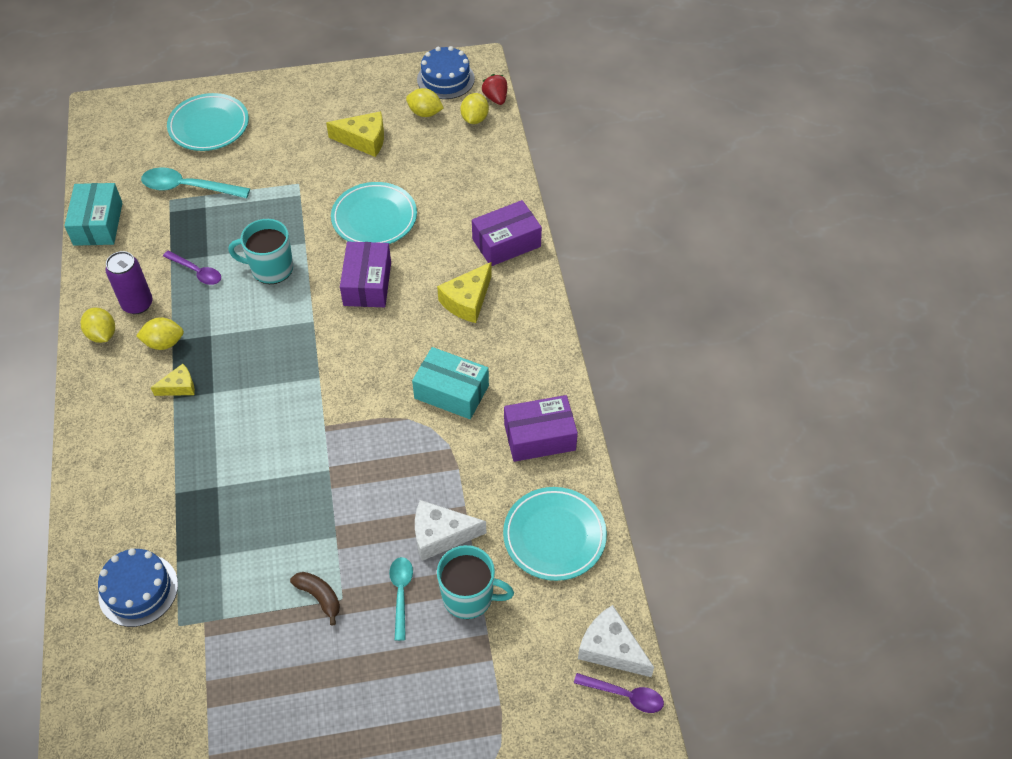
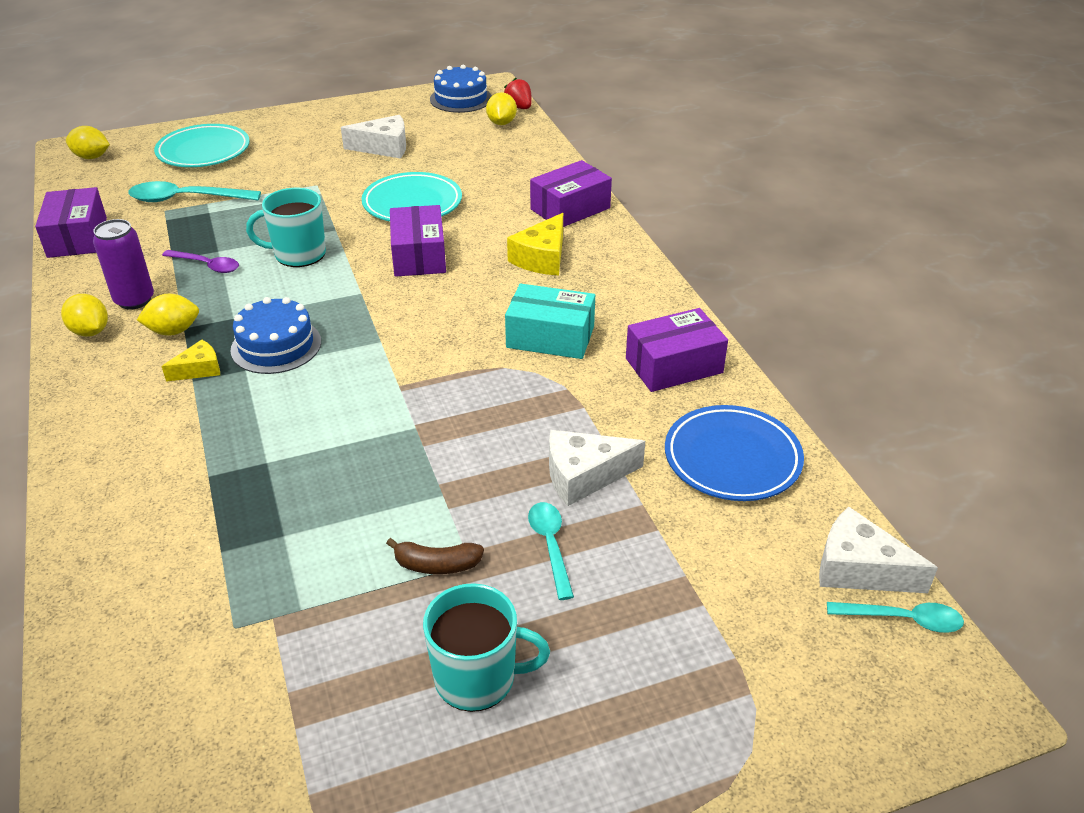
camera: 10 degrees left, 15 degrees down
(98, 224) = (77, 237): turquoise box -> purple box
(138, 590) = (167, 592): blue cake -> blue cake (276, 346)
(319, 597) = (436, 565): brown banana -> brown banana turned 150 degrees clockwise
(364, 140) = (384, 147): yellow cheese -> white cheese
(425, 113) = (446, 123): yellow lemon -> yellow lemon (92, 157)
(469, 597) = (645, 537): turquoise mug -> turquoise mug (477, 678)
(554, 536) = (732, 458): turquoise plate -> blue plate
(625, 695) = (903, 619): purple spoon -> turquoise spoon

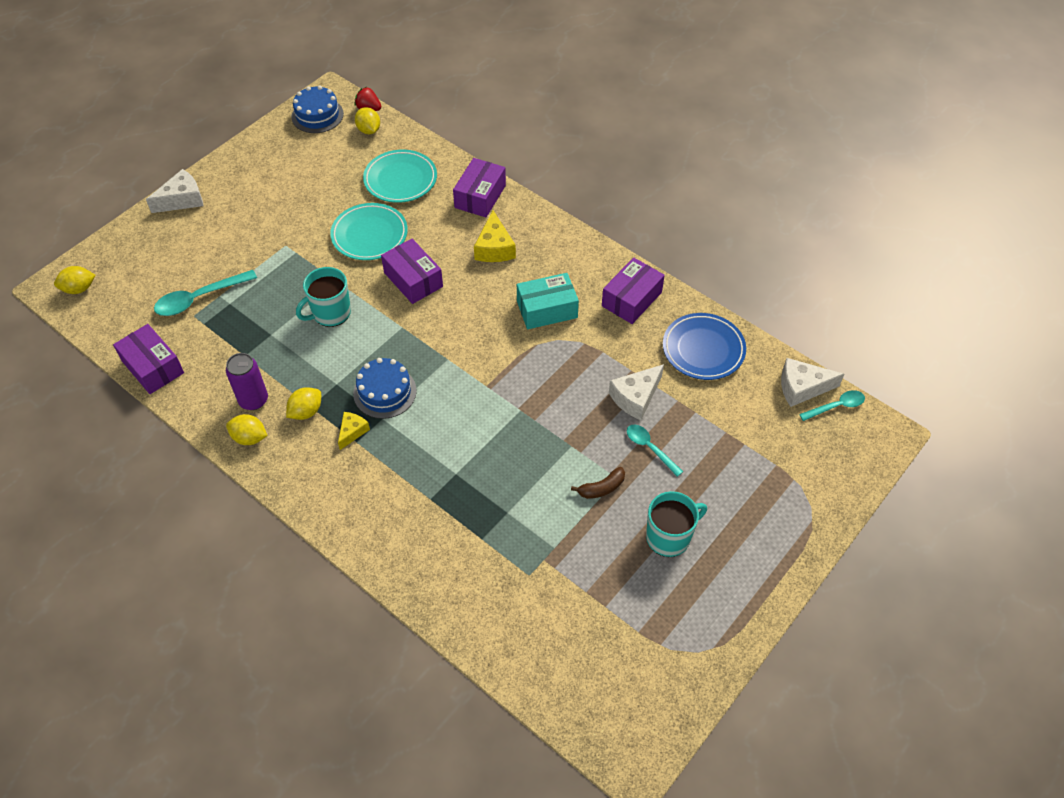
camera: 30 degrees left, 15 degrees up
(203, 151) = (165, 247): turquoise plate -> turquoise plate (400, 180)
(207, 265) = (275, 350): purple spoon -> none
(384, 147) = (302, 189): white cheese -> white cheese (182, 199)

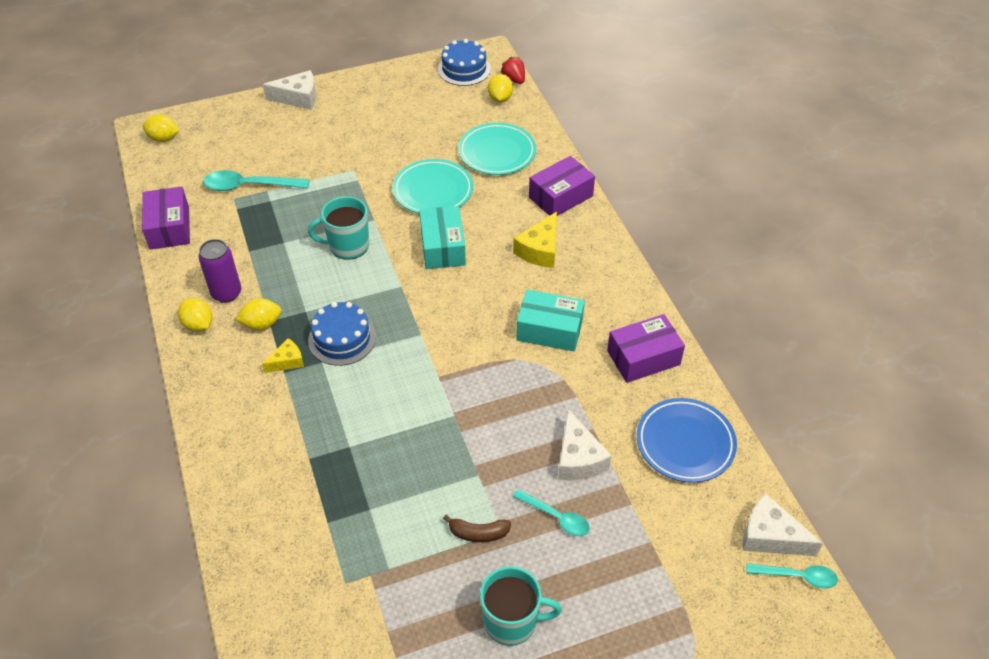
camera: 30 degrees right, 5 degrees down
(413, 279) = (443, 247): purple box -> turquoise box
(635, 397) = (578, 458): white cheese -> white cheese turned 90 degrees counterclockwise
(649, 448) = (556, 517): turquoise spoon -> turquoise spoon turned 135 degrees clockwise

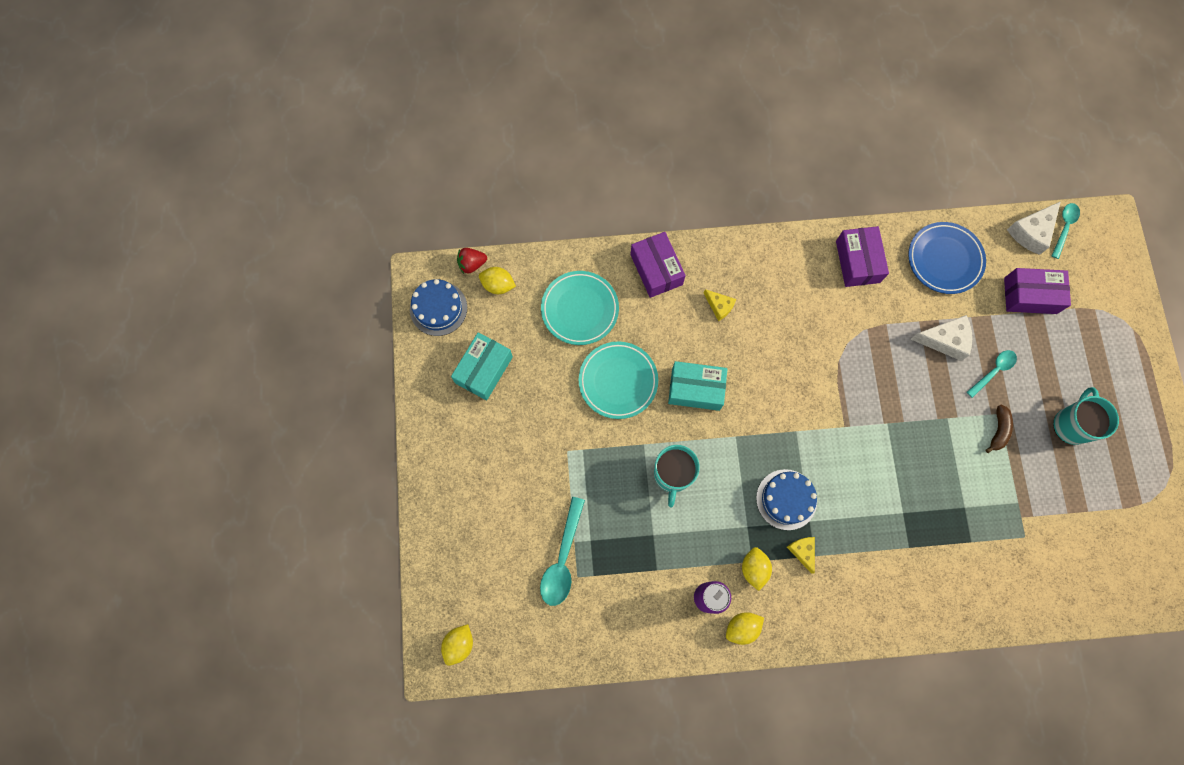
camera: 75 degrees left, 25 degrees up
(169, 227) = (603, 647): purple box -> purple box (1030, 295)
(298, 98) = (433, 489): white cheese -> none
(540, 250) = (719, 306): yellow cheese -> yellow cheese, size x0.62
(549, 330) = (813, 325): turquoise box -> turquoise box (484, 370)

